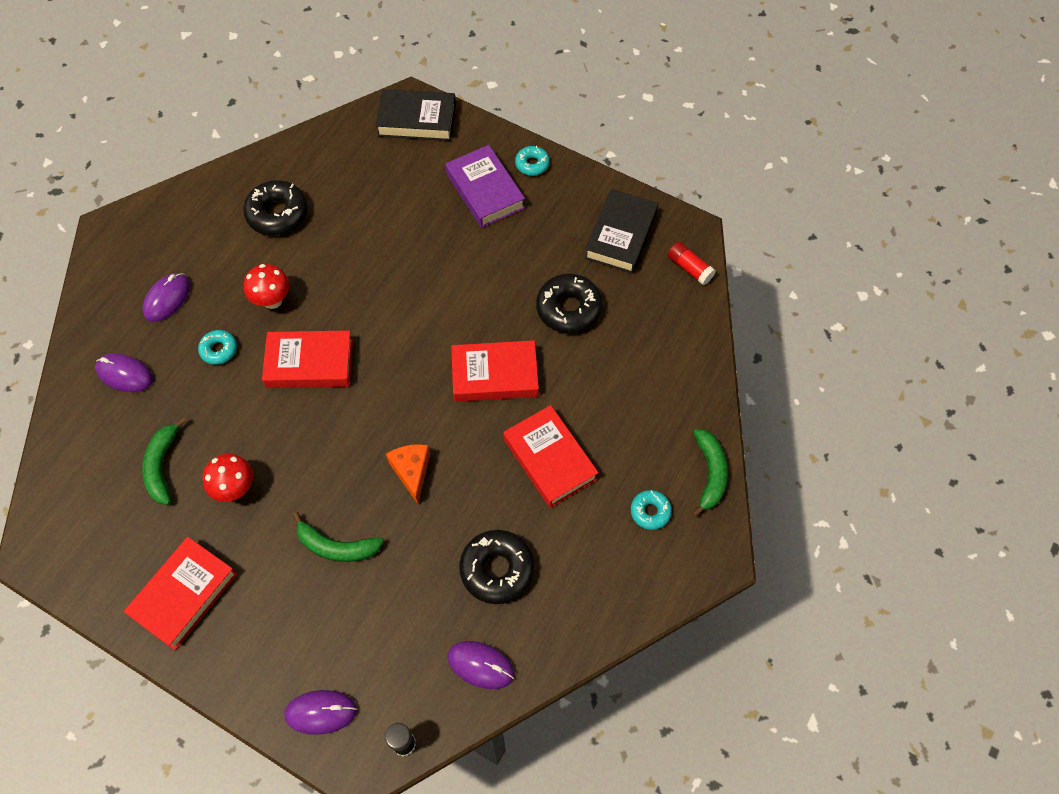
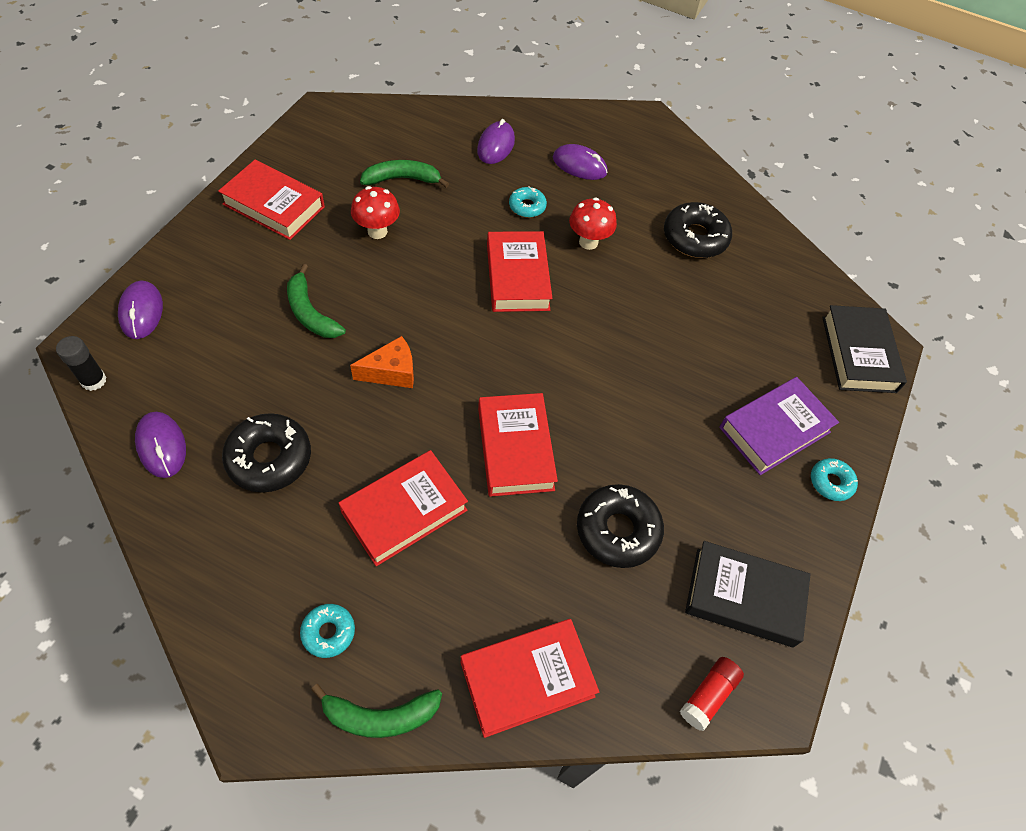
camera: 80 degrees right, 5 degrees down
(336, 546) = (310, 313): green banana -> green banana turned 45 degrees counterclockwise
(481, 665) = (162, 446): purple mouse -> purple mouse turned 45 degrees counterclockwise
(681, 377) = (527, 679): none -> red book

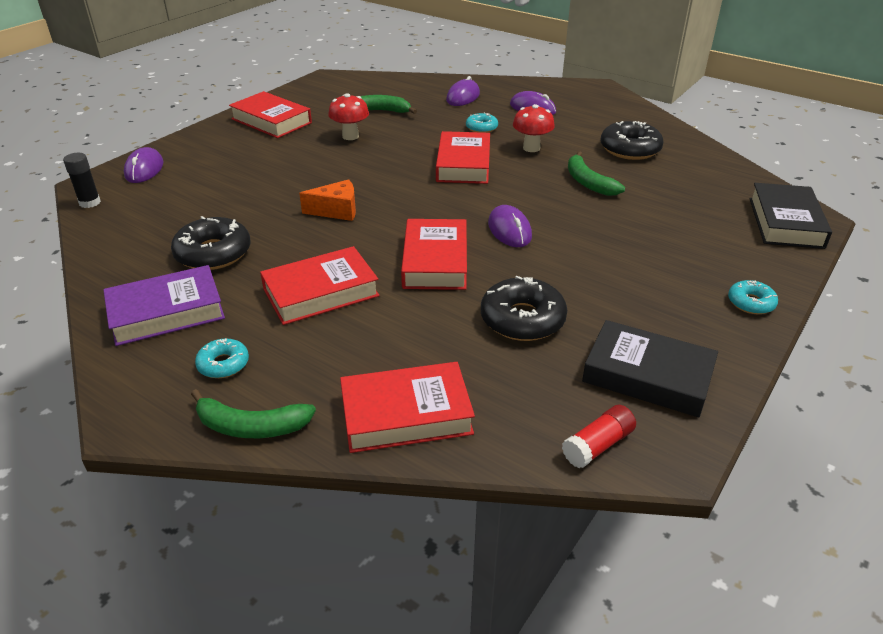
camera: 15 degrees right, 20 degrees down
(162, 446) = (127, 241): purple mouse -> purple mouse (509, 230)
(310, 313) = (280, 176): green banana -> green banana (588, 182)
(774, 430) = (694, 265): purple book -> purple book (166, 312)

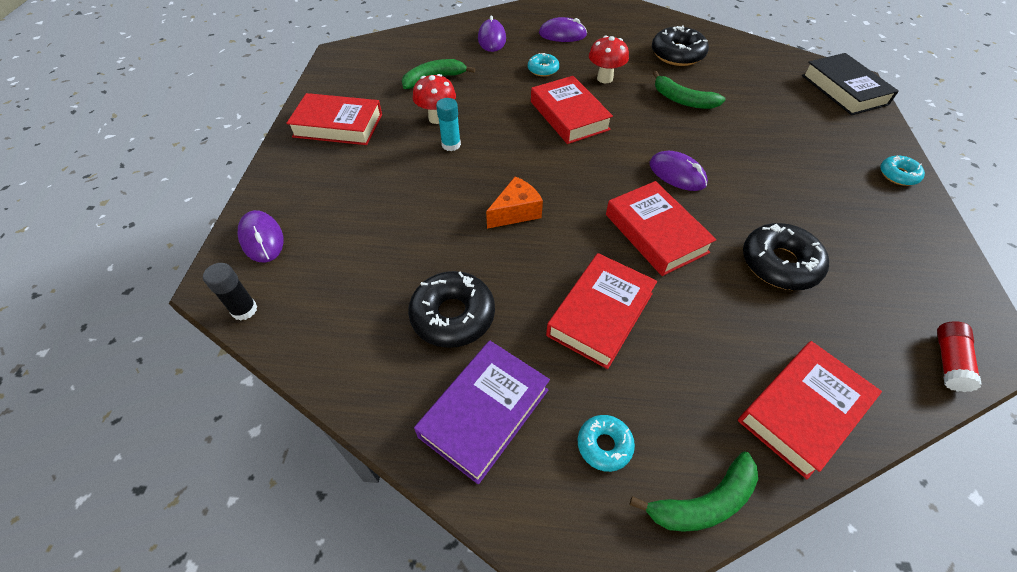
camera: 30 degrees left, 15 degrees up
(340, 155) = (451, 145): none -> turquoise glue stick
(647, 375) = (909, 276): black book -> none

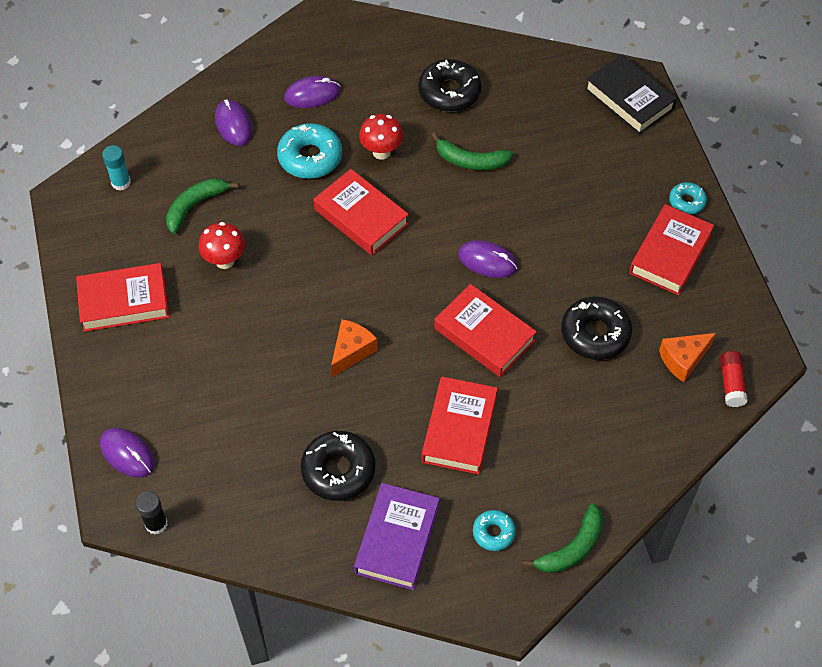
camera: 20 degrees left, 5 degrees up
(451, 145) = (255, 291): turquoise glue stick -> turquoise glue stick (121, 182)
(543, 69) = (310, 157): turquoise donut -> turquoise donut, size x1.78
(802, 411) = (629, 459): red book -> red book (670, 254)
(885, 318) = (683, 360): none -> orange cheese

